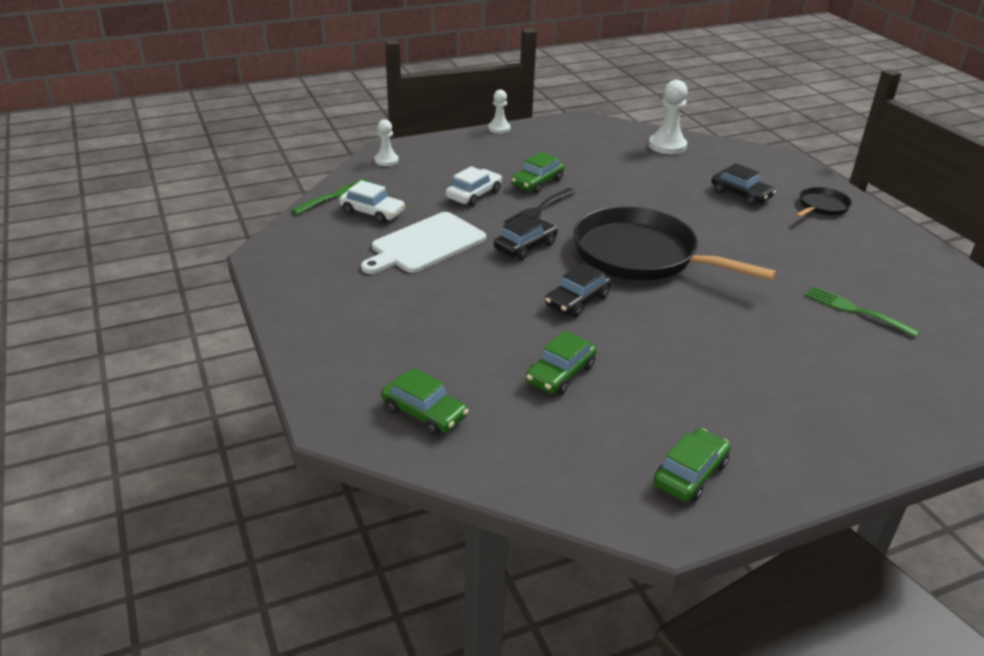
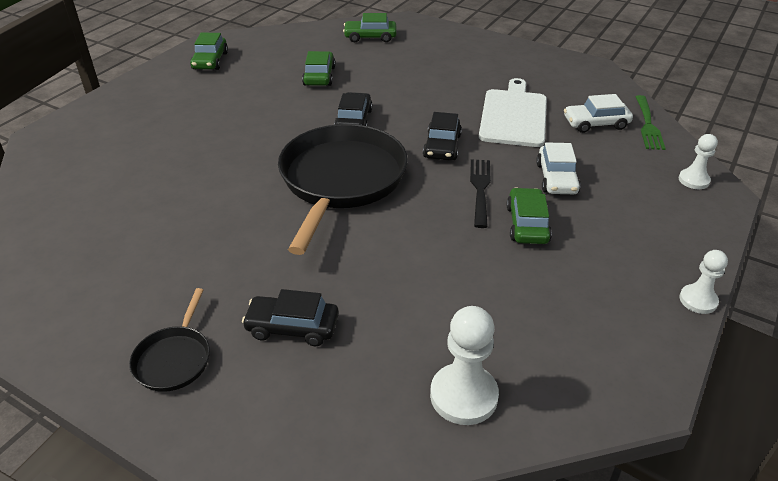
camera: 145 degrees right, 5 degrees up
(640, 255) = (341, 180): black pan -> black pan turned 75 degrees counterclockwise
(855, 310) = (117, 205): green fork -> none

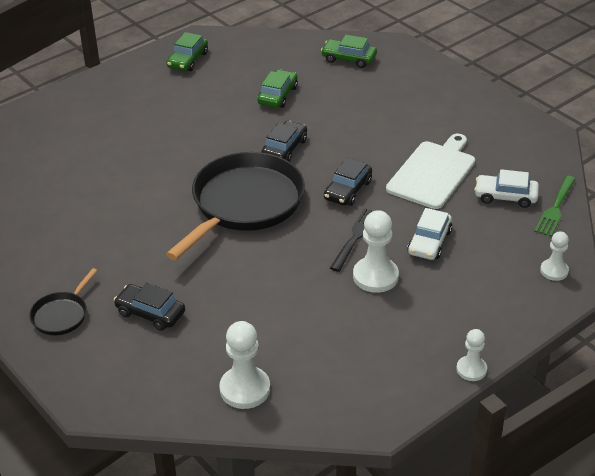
camera: 20 degrees right, 0 degrees up
(527, 224) = (375, 276): green car -> white pawn

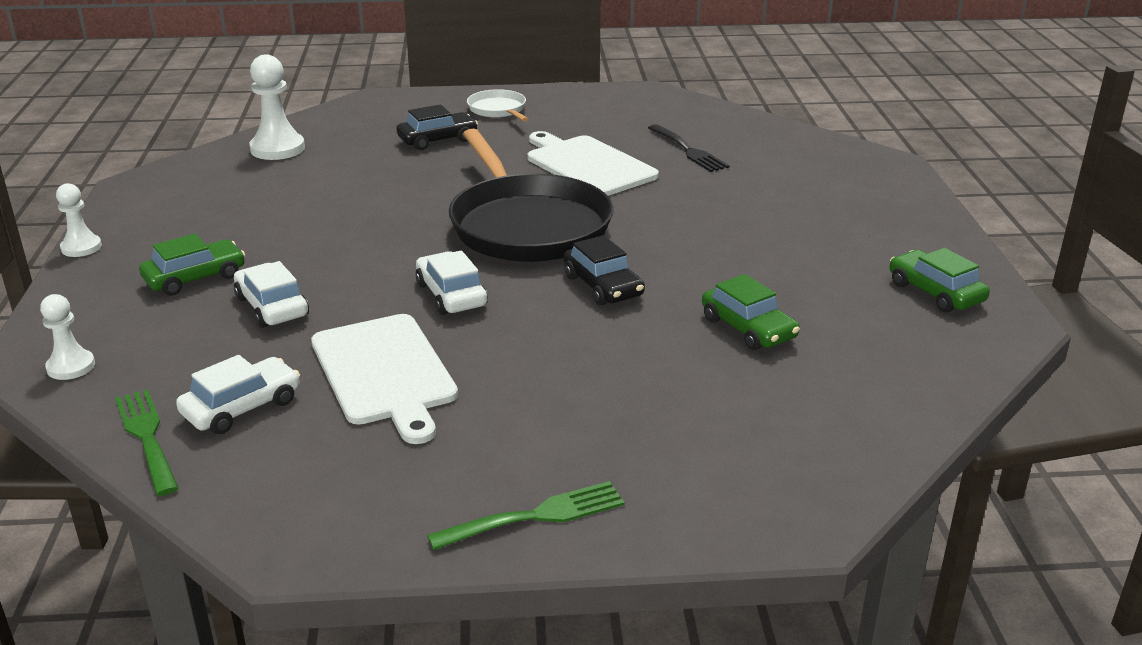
camera: 125 degrees right, 10 degrees down
(61, 315) = (498, 110): black pan -> white pan
(133, 221) = (588, 165): none -> white cutting board
(348, 190) = (451, 295): black car -> white car
(349, 59) = (798, 440): green car -> green car (195, 278)
(356, 237) = (362, 266): black fork -> black fork (689, 150)
(375, 276) = (285, 252): white pawn -> none
(463, 93) = (536, 516): none -> green fork

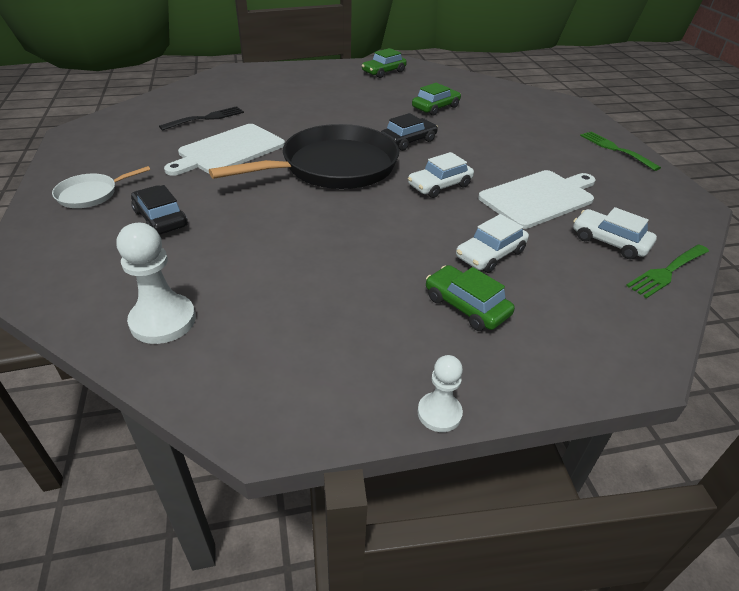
camera: 100 degrees left, 10 degrees up
(71, 367) = (630, 337): white pawn -> none

